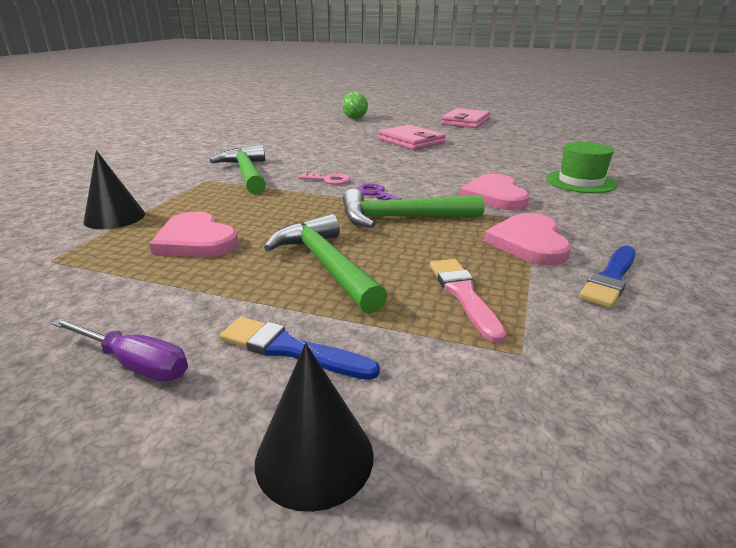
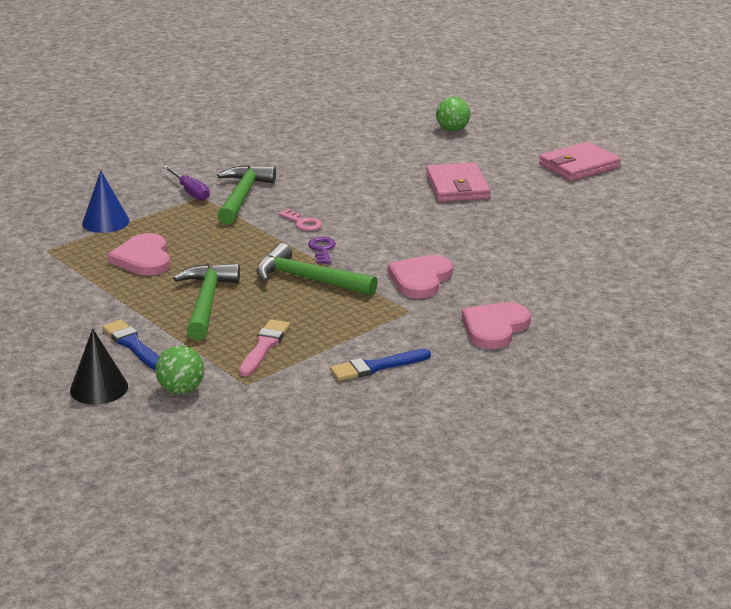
camera: 30 degrees right, 0 degrees up
(115, 217) = (105, 222): black cone -> blue cone
(134, 363) = (55, 328): purple screwdriver -> purple screwdriver (190, 192)
(452, 400) = (181, 390): none -> green ball
(529, 242) = (369, 327): pink heart -> pink heart (494, 328)
(580, 182) = (532, 286): green hat -> none

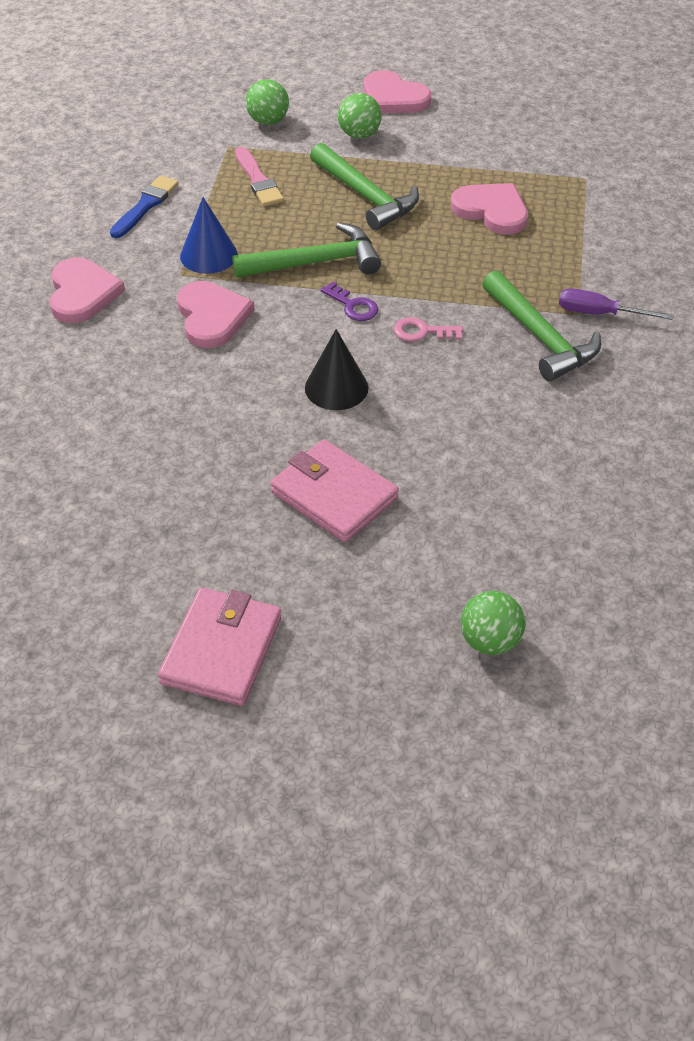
camera: 140 degrees right, 20 degrees up
(51, 361) = (393, 98): none -> pink heart
(99, 388) = (326, 96): black cone -> black cone (336, 387)
(105, 222) = (600, 232): blue cone -> blue cone (208, 255)
(132, 345) = (359, 135): blue brush -> green ball

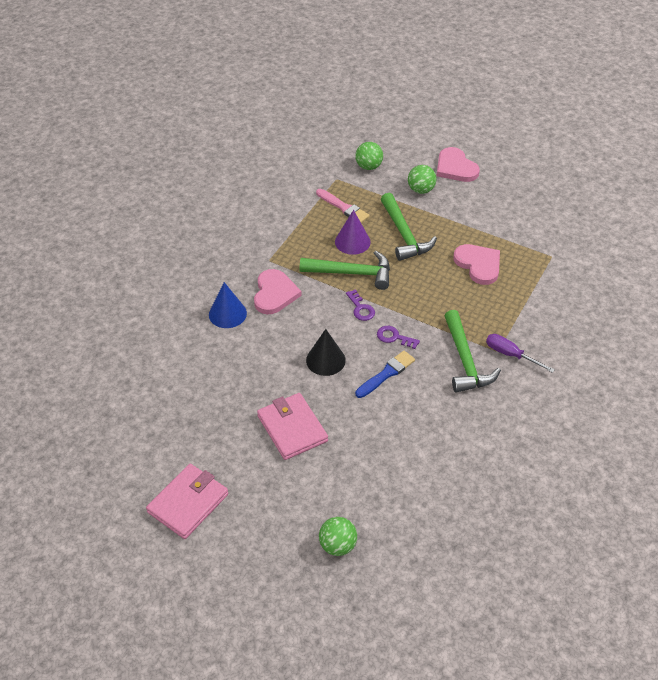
camera: 20 degrees right, 0 degrees up
(82, 293) = (208, 258): pink heart -> none
(145, 205) = (269, 208): blue brush -> blue brush (386, 374)
(208, 255) = (291, 251): blue cone -> blue cone (227, 314)
(258, 180) = (343, 207): pink brush -> pink brush turned 45 degrees counterclockwise
(294, 222) = (352, 242): none -> purple cone
(422, 332) = (394, 337): pink key -> purple key

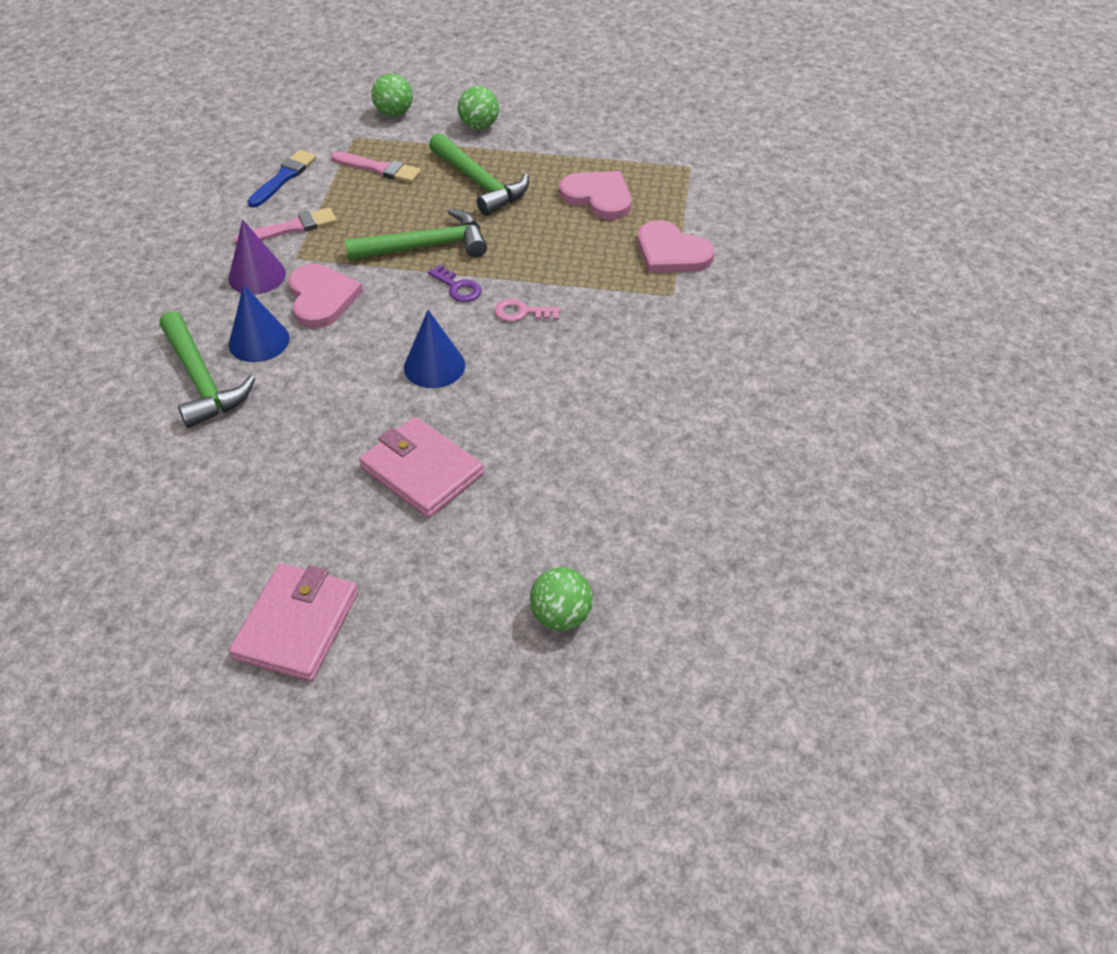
camera: 20 degrees left, 0 degrees up
(273, 238) = (291, 228): none -> pink brush
(325, 360) = (434, 366): black cone -> blue cone
(352, 242) = (410, 207): purple cone -> purple cone (257, 276)
(386, 374) = (531, 361): blue brush -> blue brush (284, 177)
(394, 337) = (522, 312): purple key -> pink key
(455, 168) = (514, 91): pink heart -> pink heart (671, 252)
(465, 361) = (635, 318): green hammer -> green hammer (202, 381)
(511, 355) = (693, 295): purple screwdriver -> none

